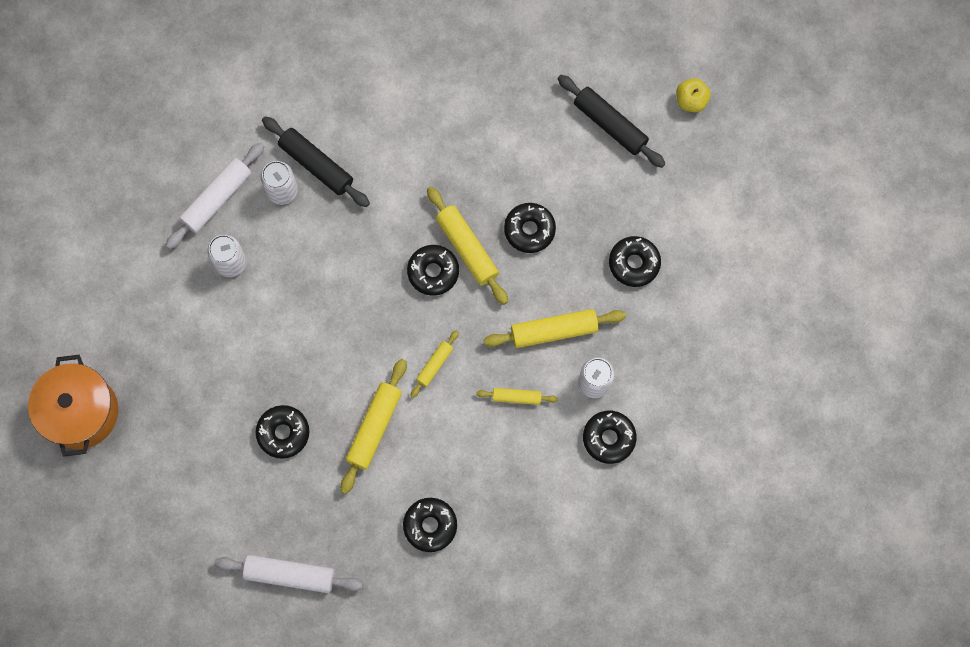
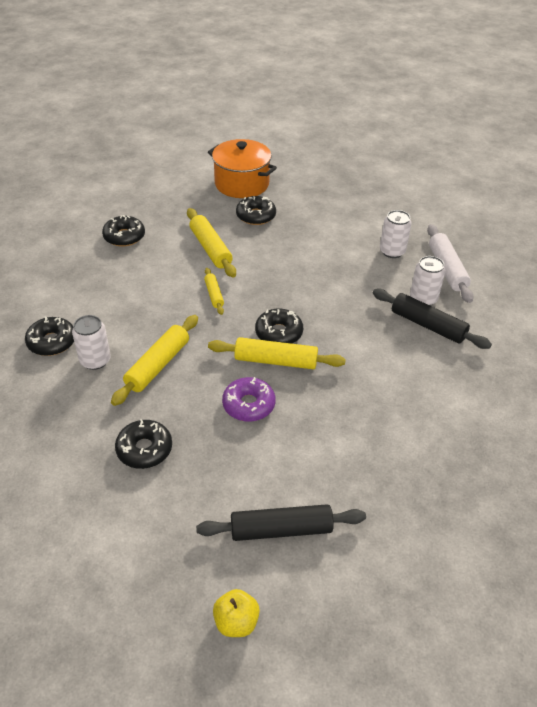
camera: 130 degrees right, 30 degrees down
(81, 412) = (359, 162): orange pot -> orange pot (241, 184)
(290, 575) = (176, 179): white rolling pin -> none
(316, 165) = (428, 325): black rolling pin -> black rolling pin turned 45 degrees clockwise
(516, 397) = (141, 317): yellow rolling pin -> none
(529, 230) = (248, 405): black donut -> purple donut

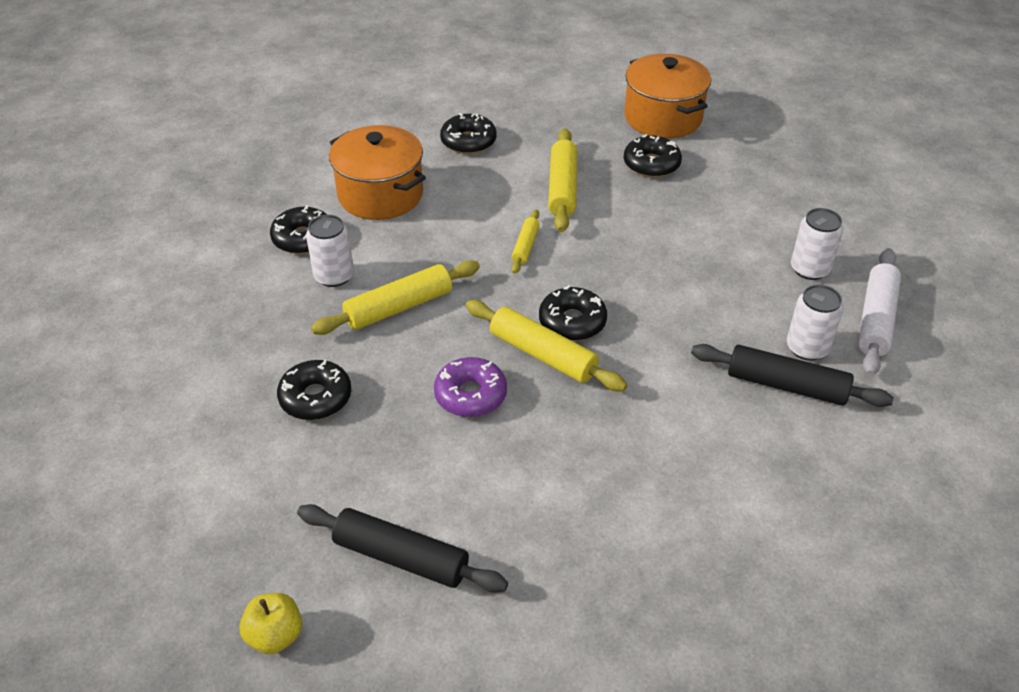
camera: 30 degrees right, 0 degrees up
(87, 292) = (380, 195): none -> orange pot
(428, 325) = (786, 385): black rolling pin -> black rolling pin turned 45 degrees counterclockwise

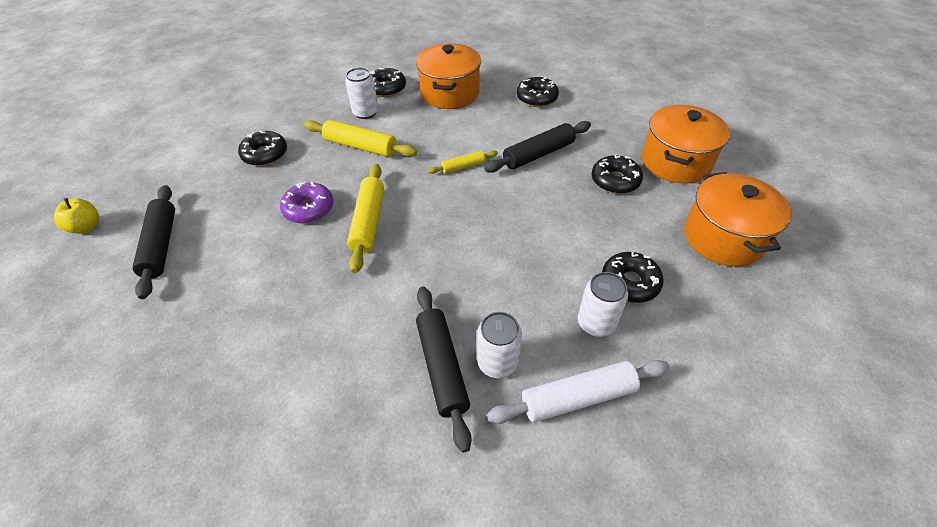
camera: 55 degrees right, 5 degrees up
(562, 188) = (538, 154): yellow rolling pin -> black rolling pin
(572, 322) = (411, 220): black donut -> black donut (630, 282)
(777, 150) = (723, 237): none -> orange pot

